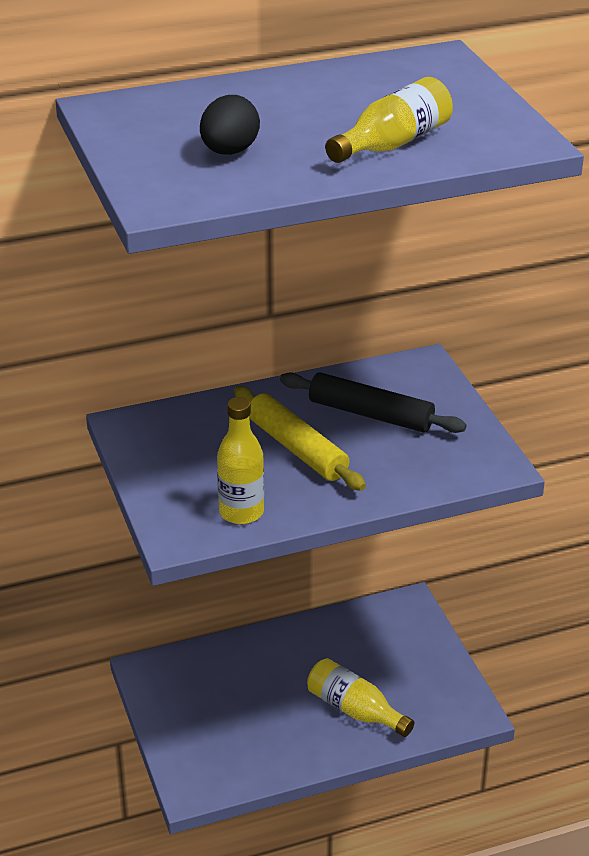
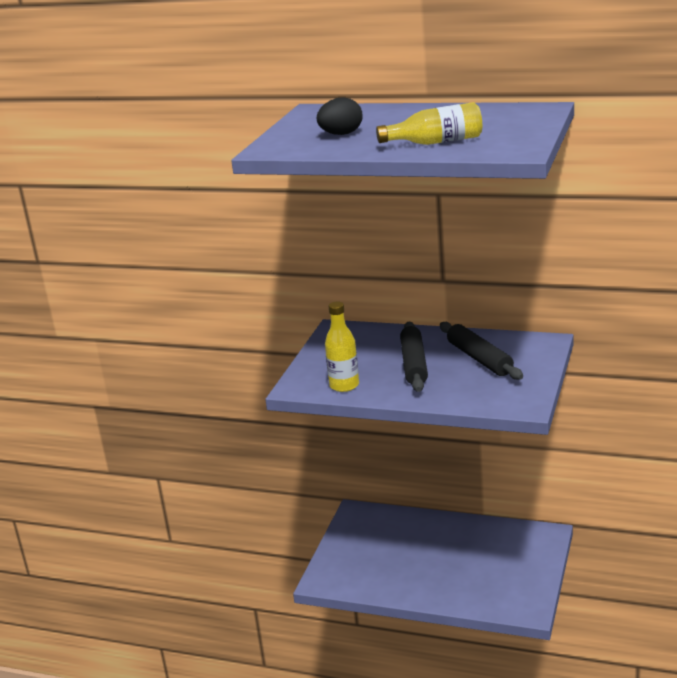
camera: 40 degrees right, 10 degrees down
(297, 448) = (414, 364): yellow rolling pin -> black rolling pin
(355, 710) = (455, 578): yellow bottle -> none

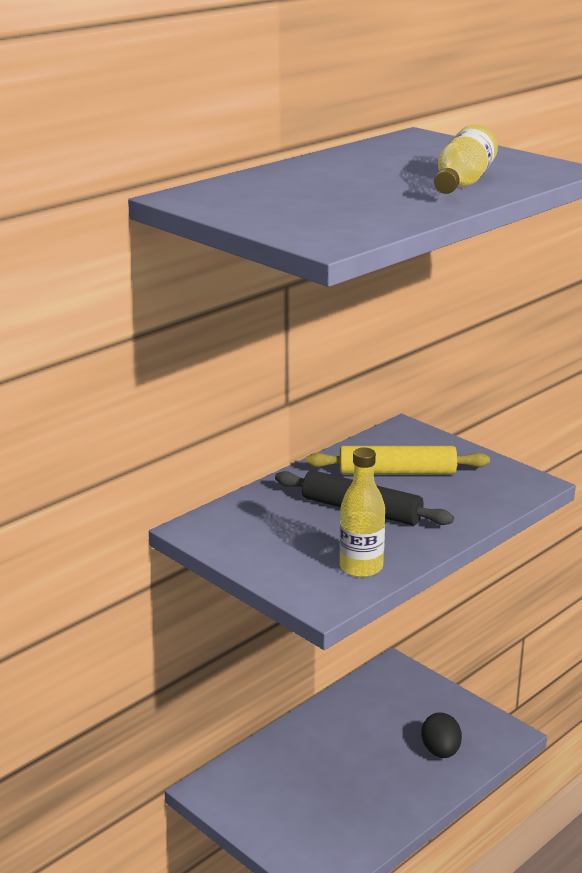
camera: 65 degrees left, 0 degrees up
(341, 134) = (338, 205): black egg -> black egg (440, 751)
(479, 358) = (397, 472): black rolling pin -> yellow rolling pin

